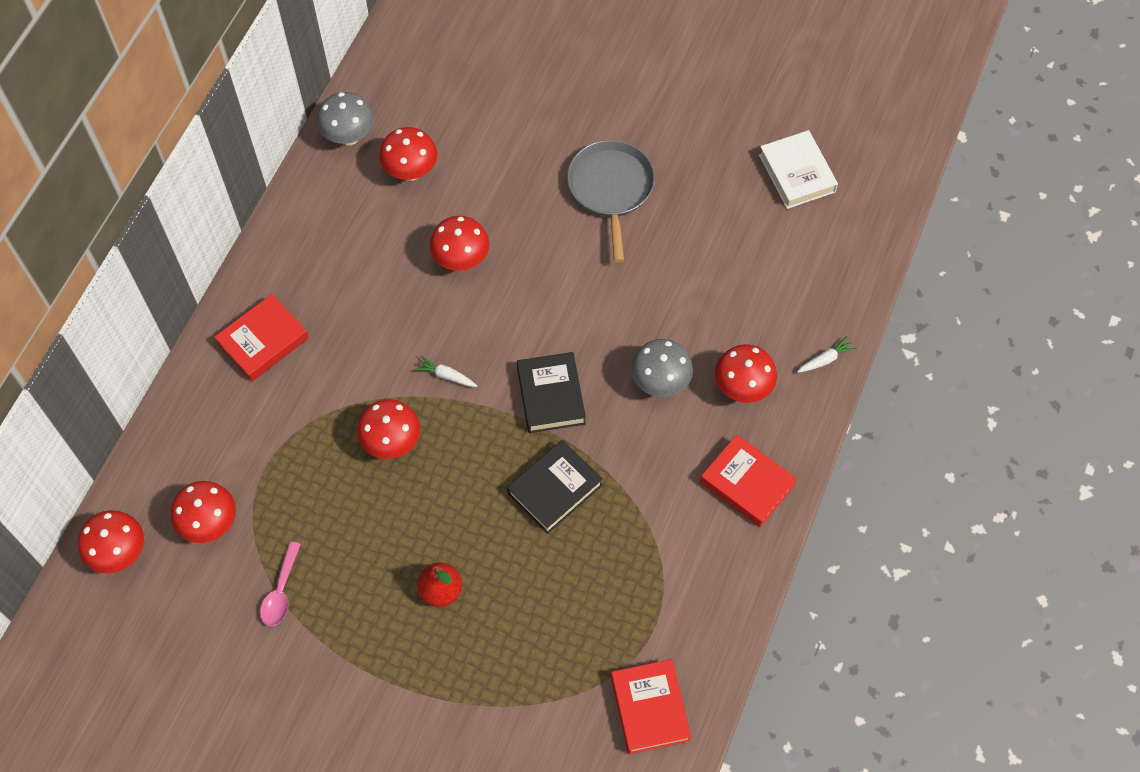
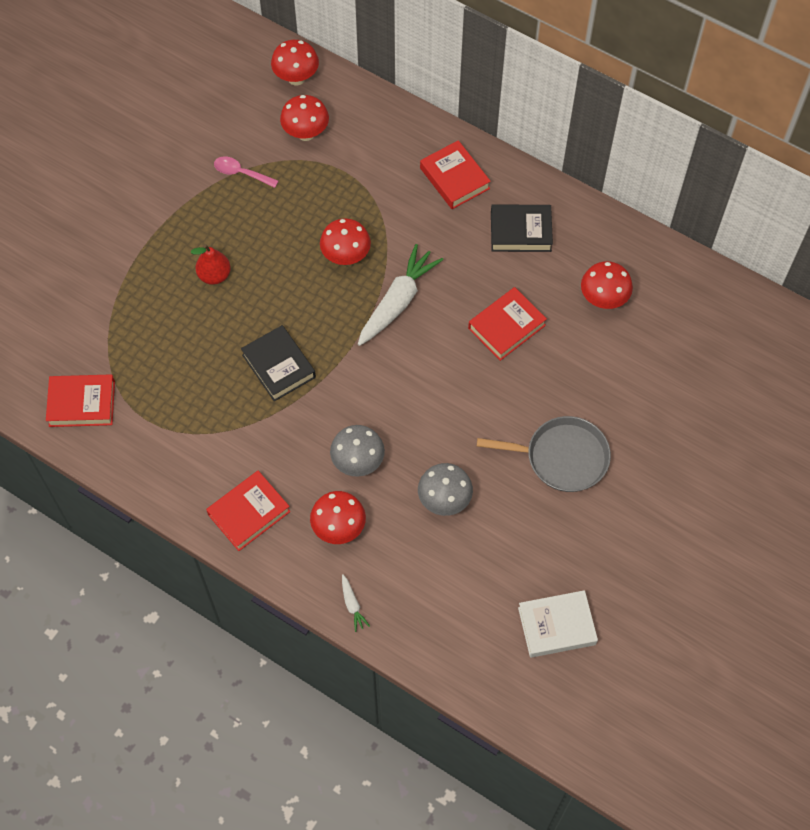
camera: 100 degrees right, 0 degrees up
(349, 136) = (646, 256): grey mushroom -> grey mushroom (444, 500)
(446, 376) = (398, 301): white carrot -> white carrot, size x2.31
(461, 260) = (506, 327): red mushroom -> red book
(551, 396) = (363, 376): black book -> black book (520, 231)

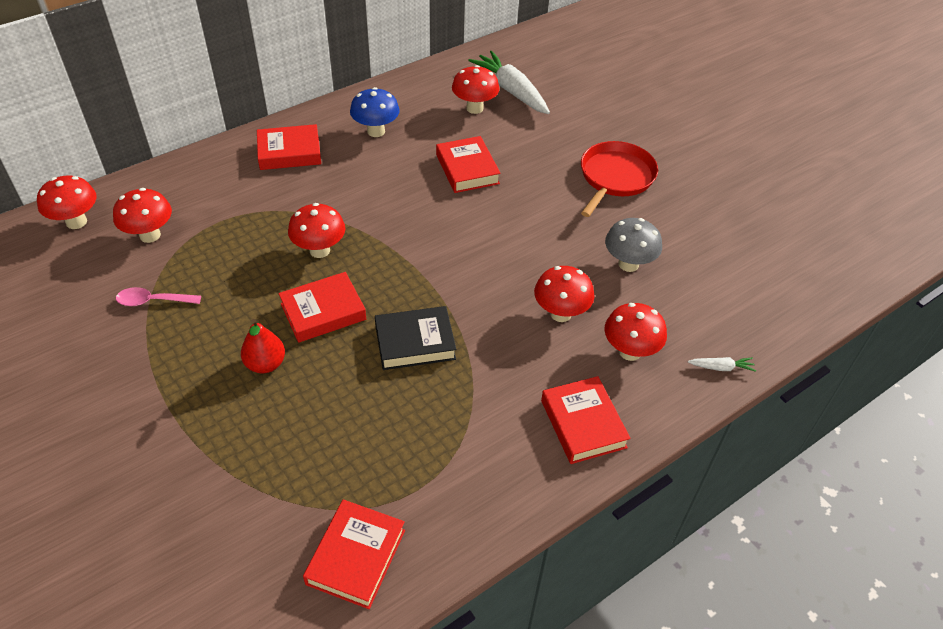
camera: 70 degrees left, 15 degrees down
(241, 173) = (153, 301): pink spoon -> pink spoon turned 45 degrees clockwise
(281, 289) = (323, 311): none -> red book
(358, 462) = (560, 313): grey mushroom -> red mushroom
(398, 301) = (396, 229): white carrot -> white carrot (511, 91)
(520, 231) = (376, 131): black book -> blue mushroom
(556, 626) = (779, 231): white book -> none
(562, 457) = (615, 177): grey pan -> red pan

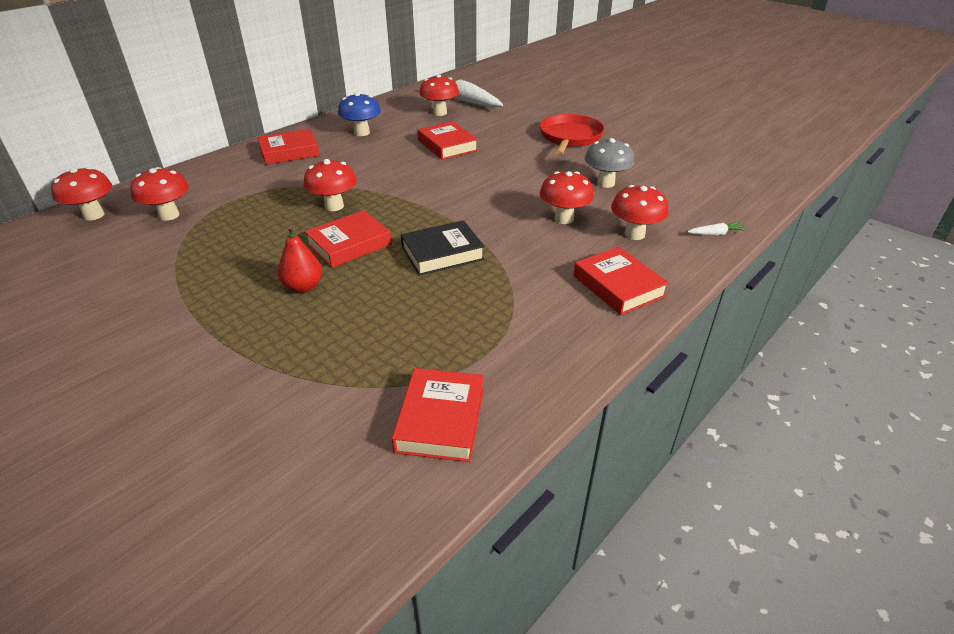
camera: 10 degrees left, 10 degrees down
(153, 301) = (179, 258): pink spoon -> none

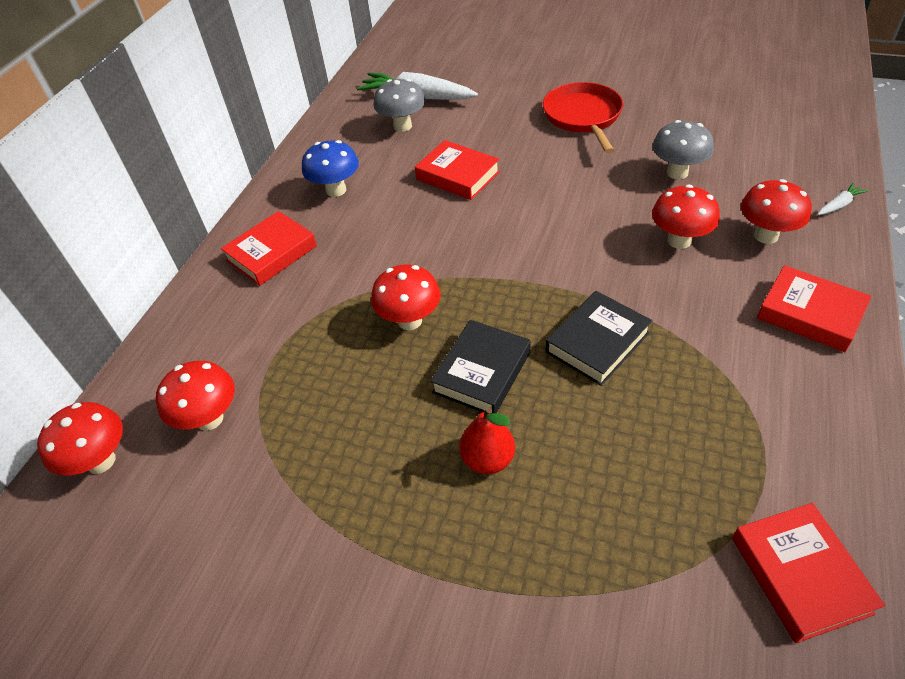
camera: 20 degrees left, 10 degrees up
(349, 244) = (482, 372): red book -> black book
(440, 113) = (402, 126): red mushroom -> grey mushroom

